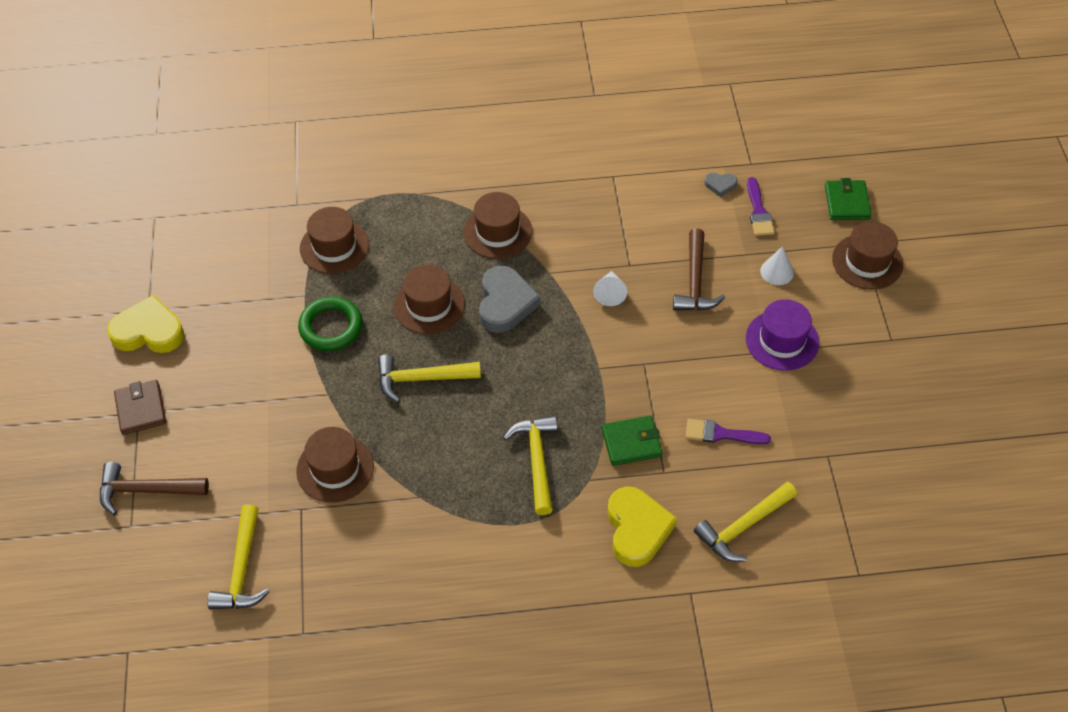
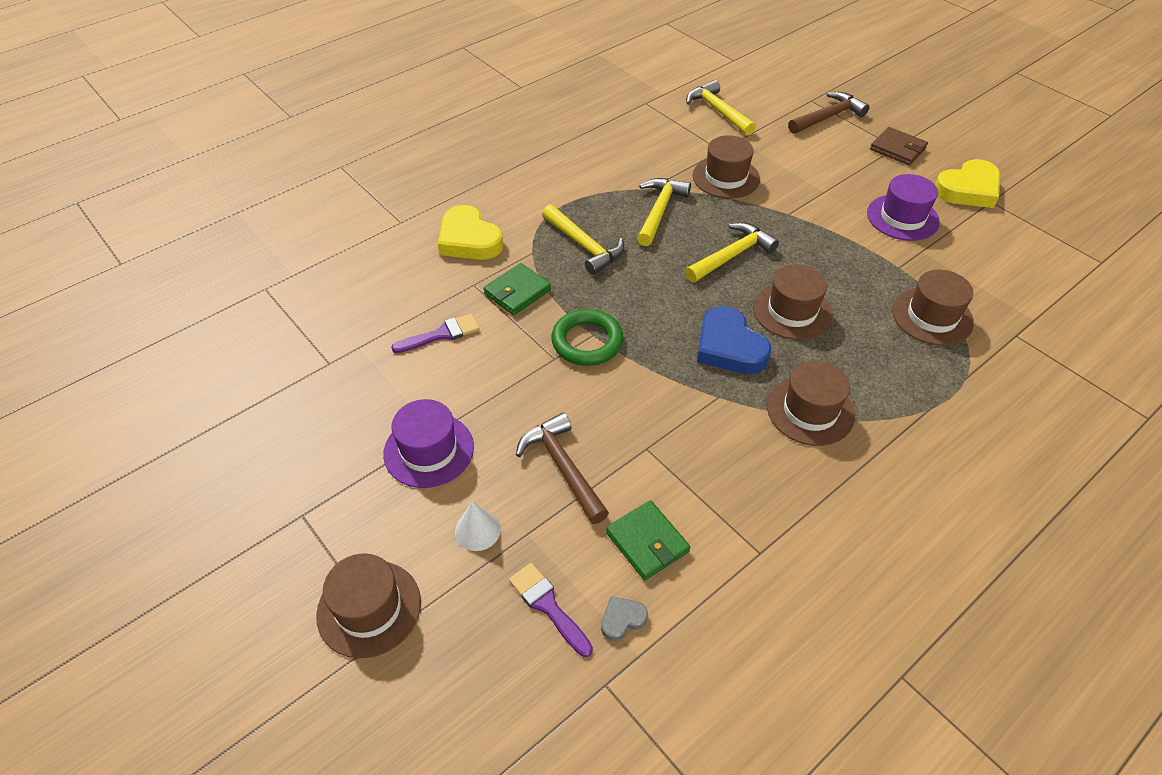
camera: 145 degrees right, 5 degrees down
(240, 336) = (902, 217): none -> purple hat
(331, 327) = (846, 256): green ring -> green ring (587, 341)
(505, 303) = (729, 347): grey heart -> blue heart
(610, 293) = (641, 407): white cone -> none
(743, 527) = (382, 277): yellow hammer -> yellow hammer (659, 211)
(847, 202) = (435, 695): green wallet -> green wallet (647, 542)

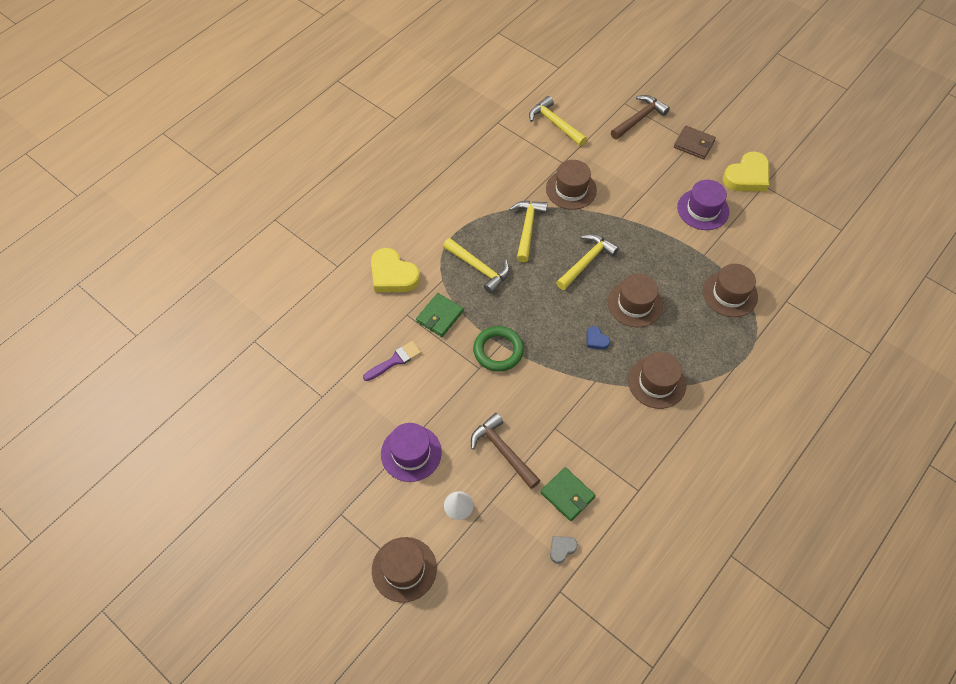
camera: 10 degrees left, 10 degrees up
(548, 606) = (514, 548): purple brush -> none
(729, 347) = (596, 340): blue heart -> blue heart, size x0.47

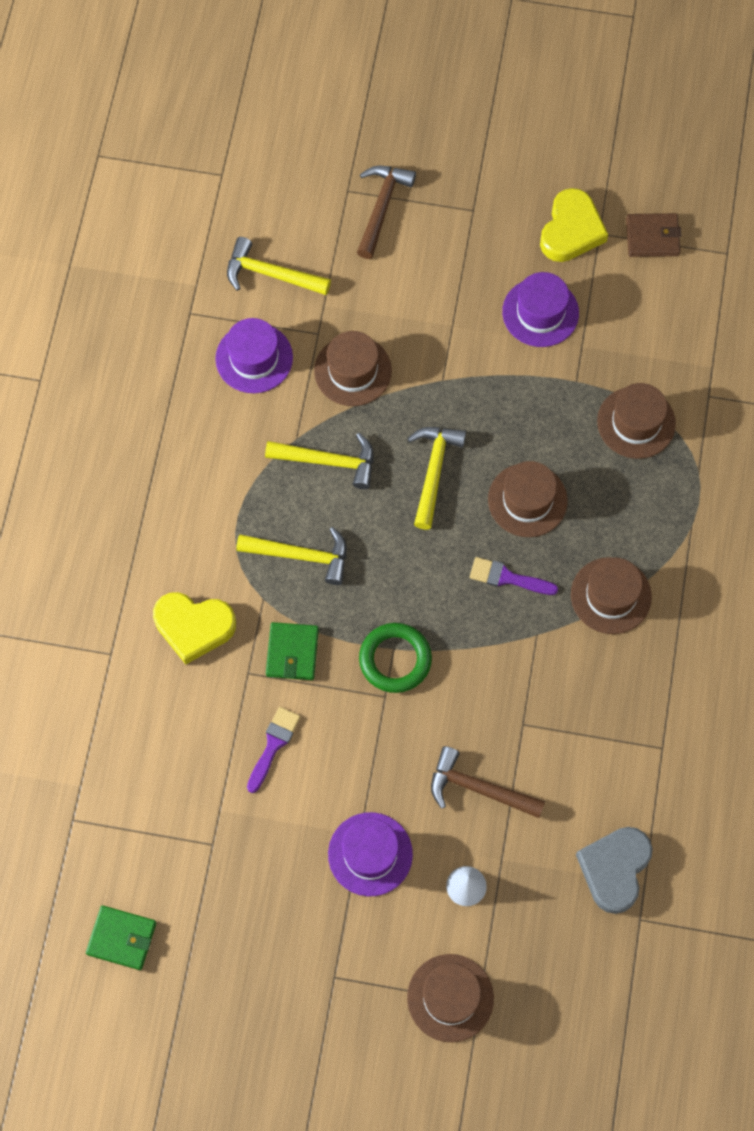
camera: 30 degrees left, 10 degrees up
(518, 158) = (254, 358): none -> purple hat
(527, 228) = (329, 461): yellow hammer -> yellow hammer turned 120 degrees clockwise
(562, 549) = (614, 869): grey heart -> grey heart, size x2.13
(567, 495) = (585, 800): green wallet -> green wallet (122, 938)
(596, 340) = (507, 578): blue heart -> purple brush
(694, 144) = (476, 213): brown wallet -> brown wallet (652, 237)

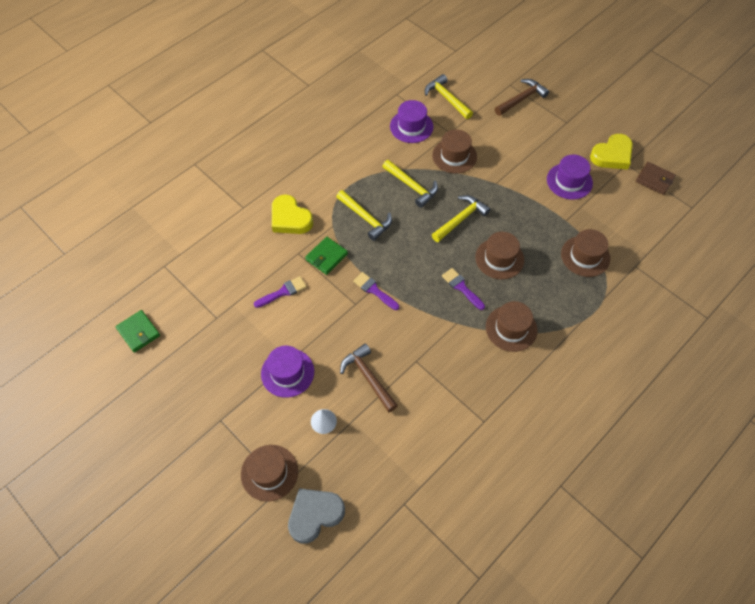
camera: 35 degrees right, 10 degrees down
(395, 659) = (374, 290): green ring -> purple brush
(614, 869) = (410, 467): grey heart -> grey heart (315, 515)

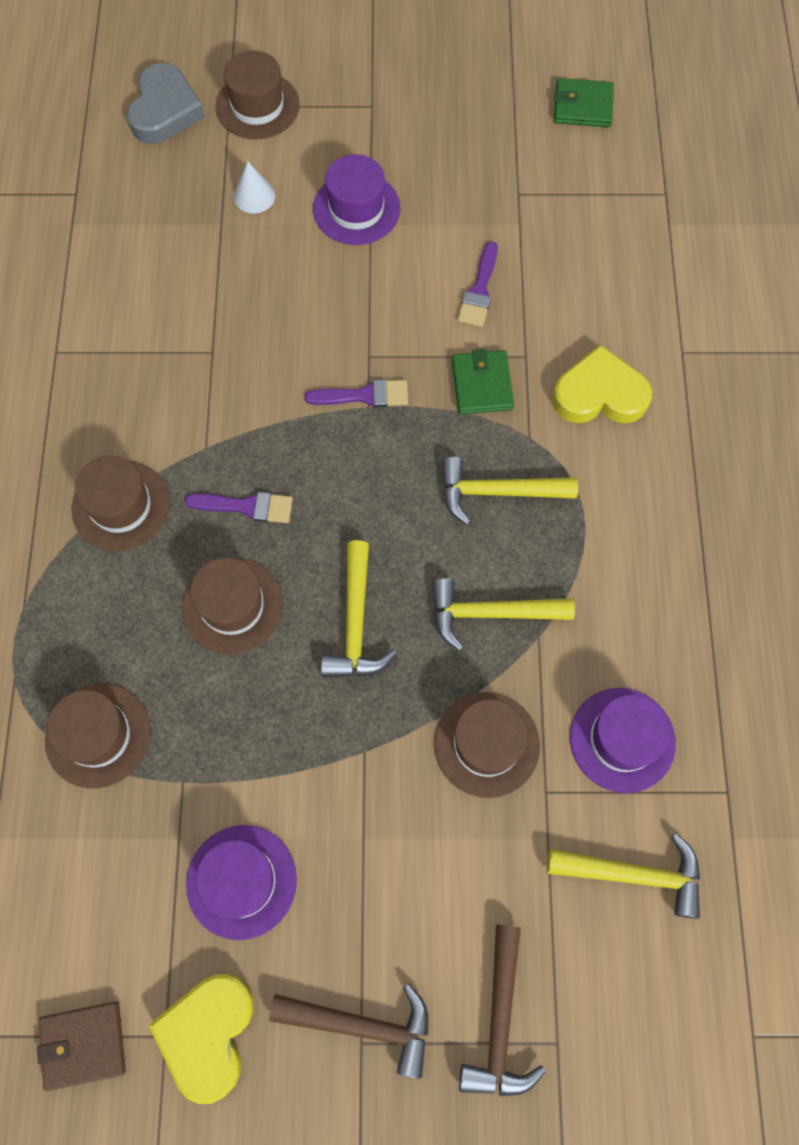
camera: 135 degrees right, 10 degrees up
(368, 377) = (253, 283): brown hammer -> brown hammer (363, 1024)

